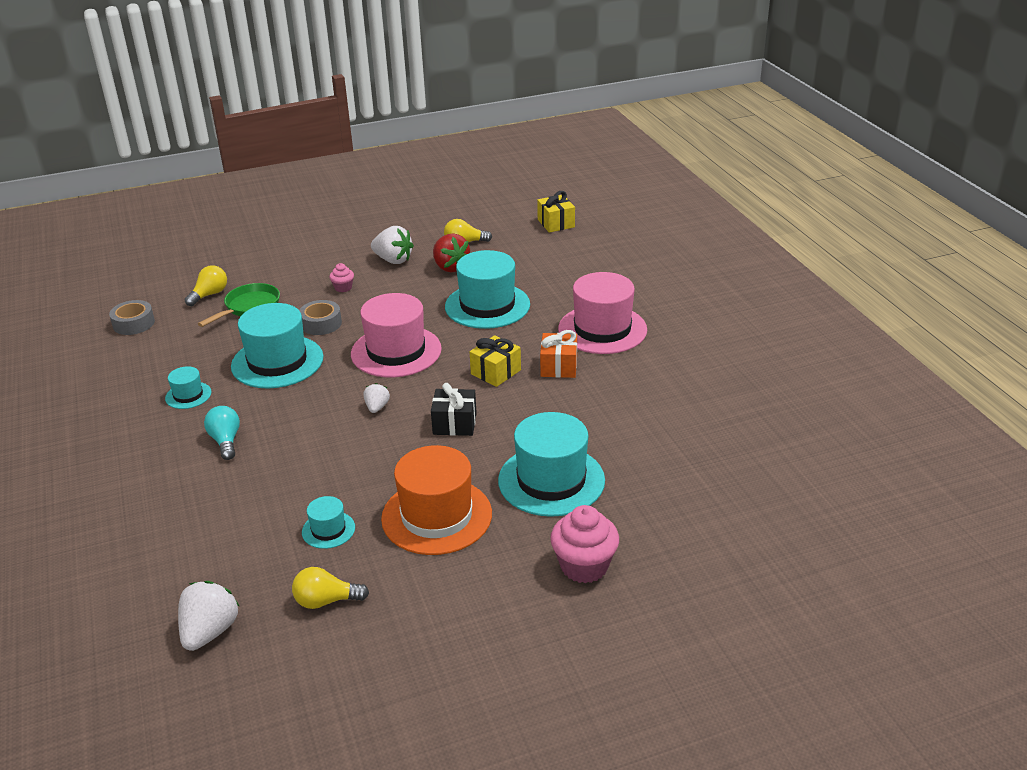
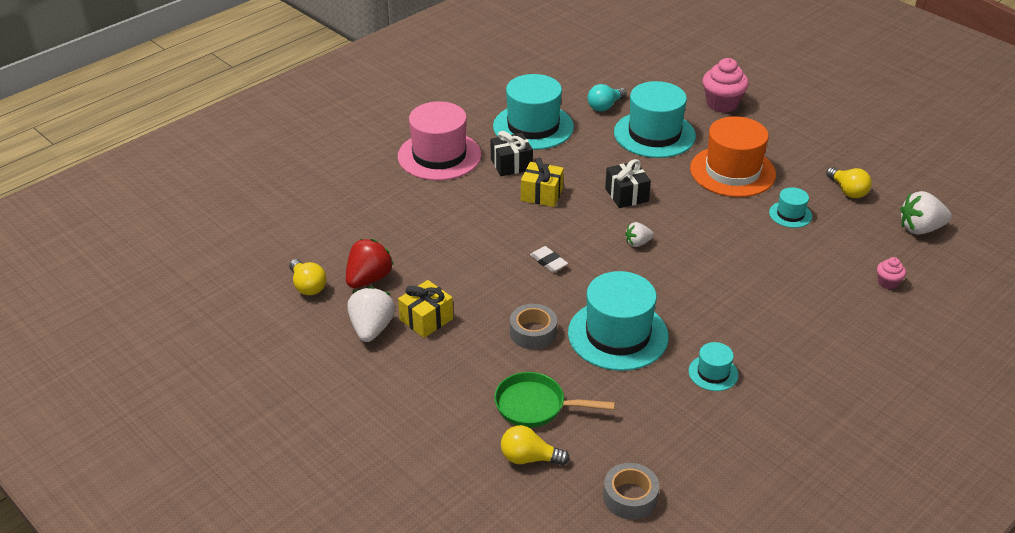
camera: 115 degrees left, 5 degrees up
(226, 441) = (750, 313): turquoise light bulb -> turquoise light bulb (605, 106)
(343, 288) = (453, 345): pink cupcake -> pink cupcake (888, 283)
(396, 351) = (548, 262): pink hat -> white eraser
(487, 305) = (434, 230): turquoise hat -> turquoise hat (533, 126)
(556, 223) = (234, 232): yellow gift -> yellow gift (426, 319)
(559, 366) = (511, 164): orange gift -> black gift

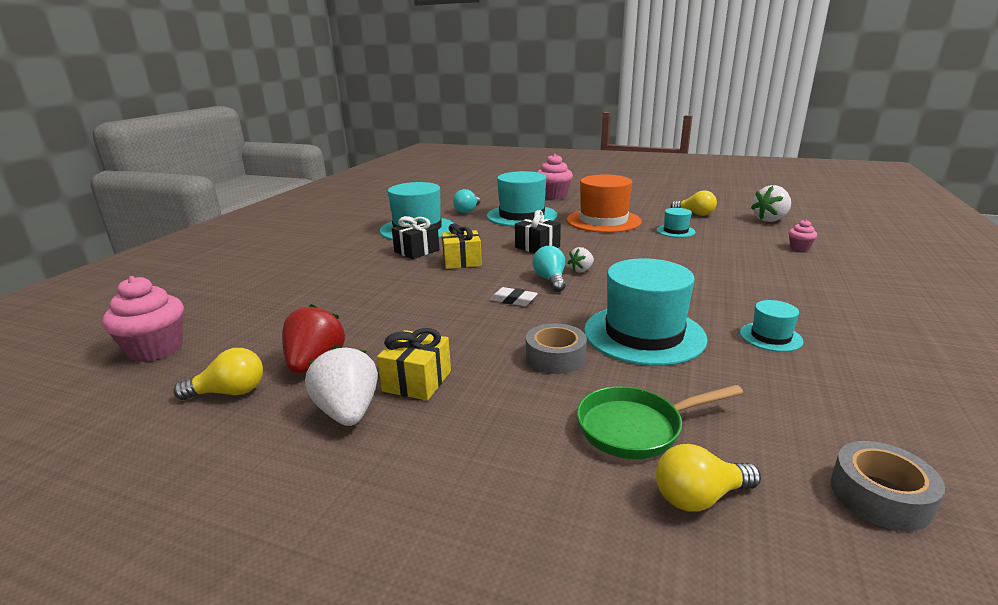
camera: 25 degrees left, 15 degrees down
(271, 227) = (156, 349): none -> pink cupcake
(308, 286) = (230, 392): yellow light bulb -> yellow light bulb turned 45 degrees counterclockwise
(439, 155) = (341, 259): pink hat -> none
(599, 247) = (550, 280): none -> turquoise light bulb

